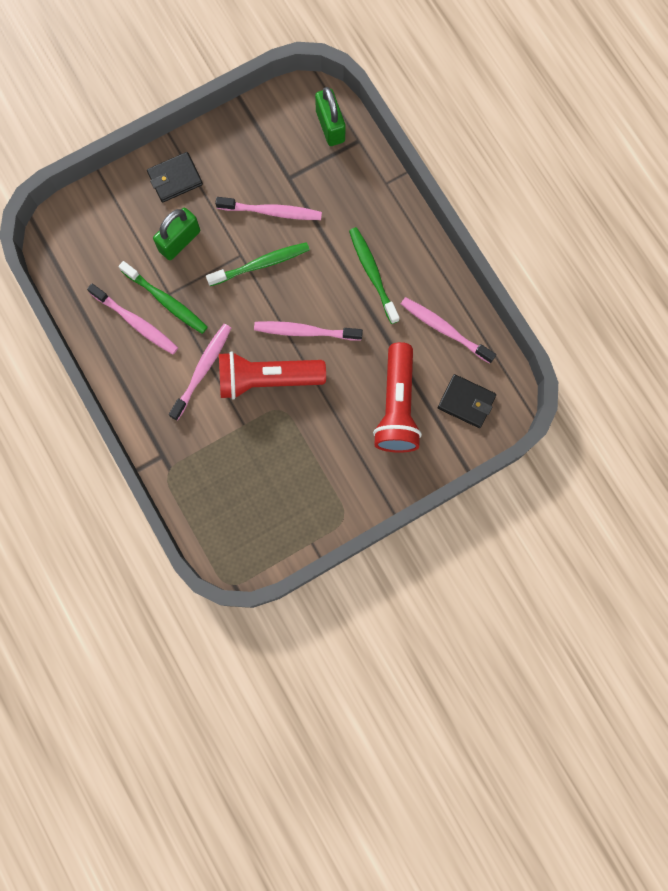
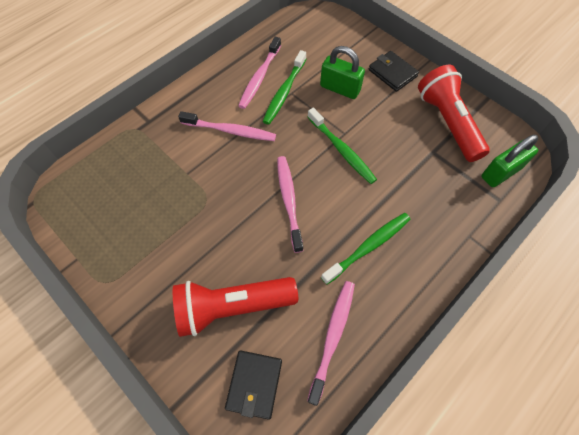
camera: 75 degrees right, 15 degrees down
(267, 379) = (234, 181): red flashlight -> red flashlight (447, 122)
(272, 212) = (395, 146): pink toothbrush -> none

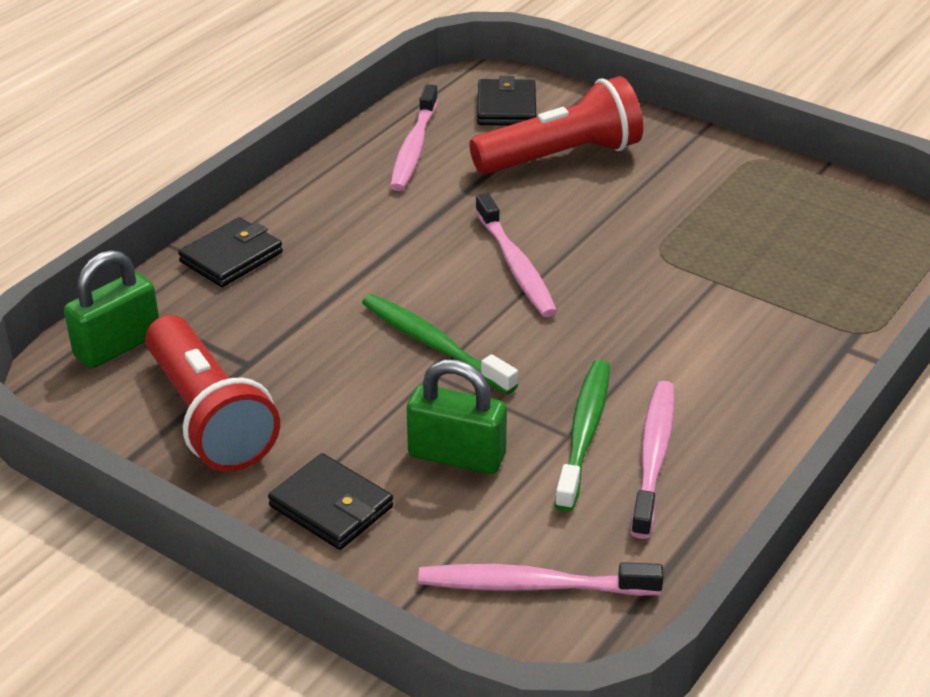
camera: 170 degrees right, 25 degrees down
(230, 131) = (669, 350): pink toothbrush -> pink toothbrush (533, 585)
(368, 247) = (371, 229): green toothbrush -> none
(451, 234) = (231, 257): none -> black wallet

